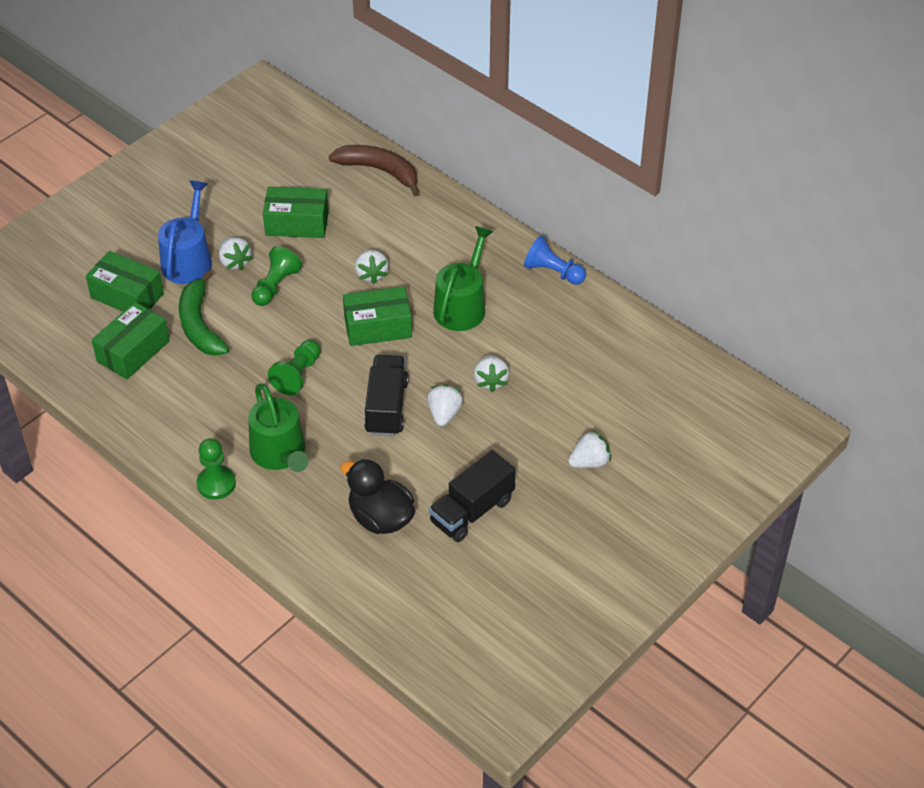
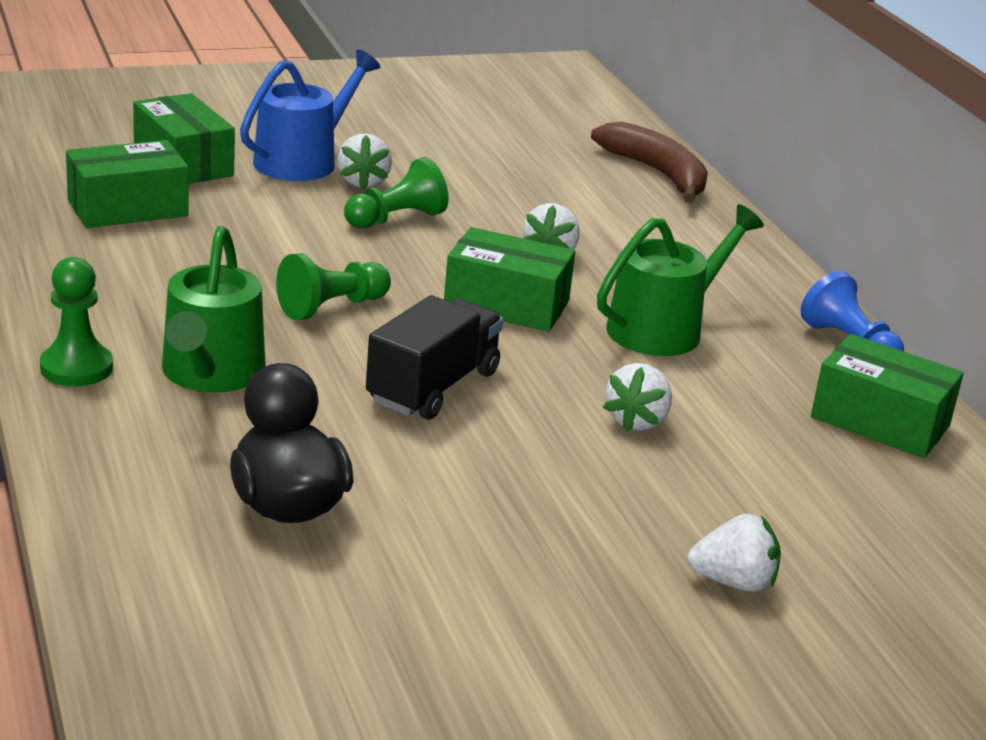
camera: 25 degrees right, 20 degrees down
(199, 325) = (247, 216): green banana -> none
(297, 223) = (489, 178): green box -> green box (880, 422)
(444, 414) = (521, 428): white strawberry -> none
(472, 511) = (455, 559): black truck -> none

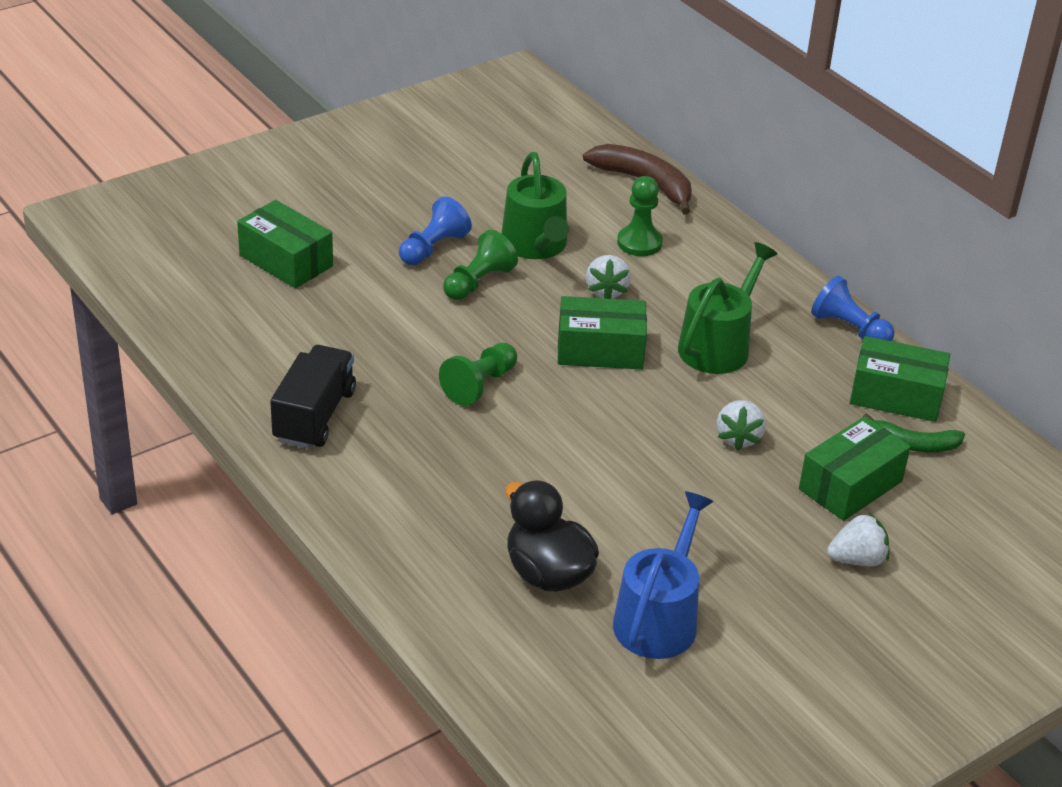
camera: 15 degrees left, 10 degrees up
(76, 368) = (335, 490): green pawn -> green pawn (639, 243)
(127, 208) = (274, 321): green box -> green box (850, 485)
(210, 373) = (431, 471): green watering can -> green watering can (536, 245)
(302, 161) = (375, 236): blue watering can -> blue watering can (659, 618)
(363, 182) = (433, 248): white strawberry -> blue pawn
(433, 387) = (589, 443): black truck -> black truck (314, 416)
(881, 476) = (914, 444): none -> green banana

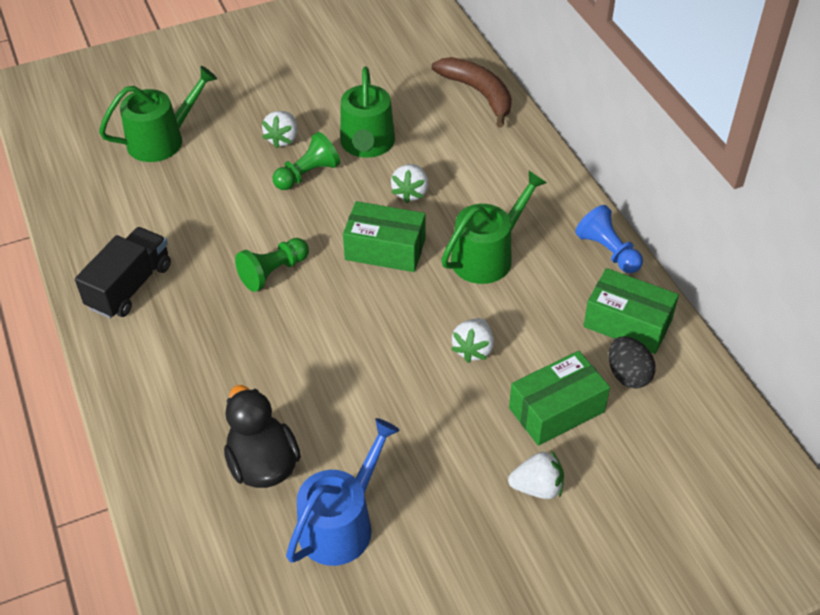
camera: 15 degrees right, 10 degrees up
(286, 261) = (162, 140): green box -> green watering can
(433, 248) = (283, 139): blue pawn -> white strawberry
(639, 243) = (454, 150): green pawn -> none
(914, 444) = (628, 375): green banana -> black egg

